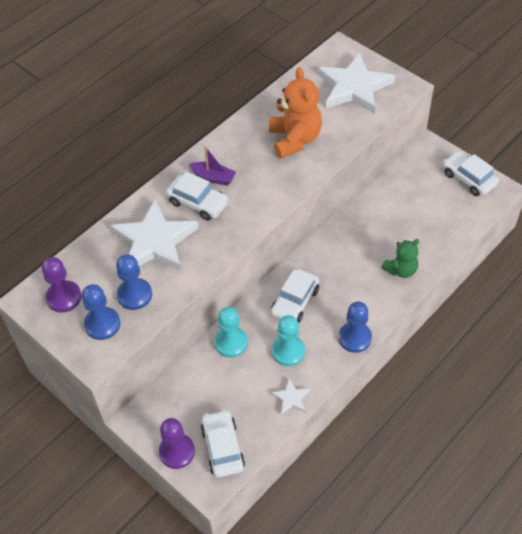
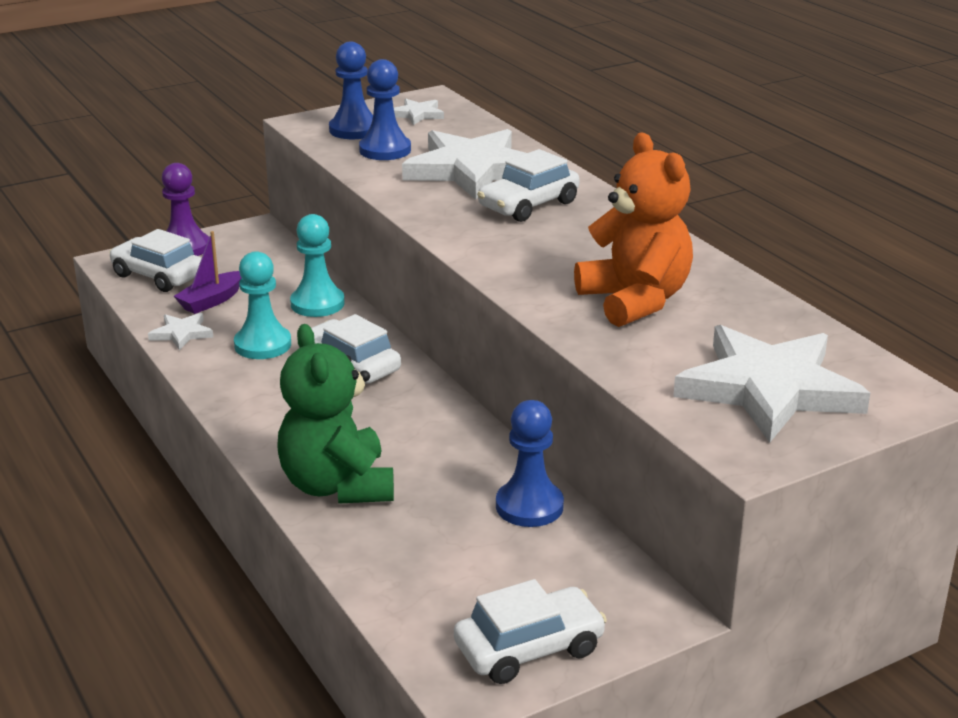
camera: 105 degrees right, 25 degrees down
(64, 297) = (417, 114): purple pawn -> white star
(213, 177) = (577, 222): purple boat -> purple boat (211, 301)
(223, 448) = (158, 276): white car -> white car turned 150 degrees counterclockwise
(295, 139) = (635, 301): orange teddy bear -> orange teddy bear turned 120 degrees counterclockwise
(354, 338) = (235, 406): blue pawn -> blue pawn (529, 506)
(401, 270) = (337, 486): green teddy bear -> green teddy bear, size x1.65

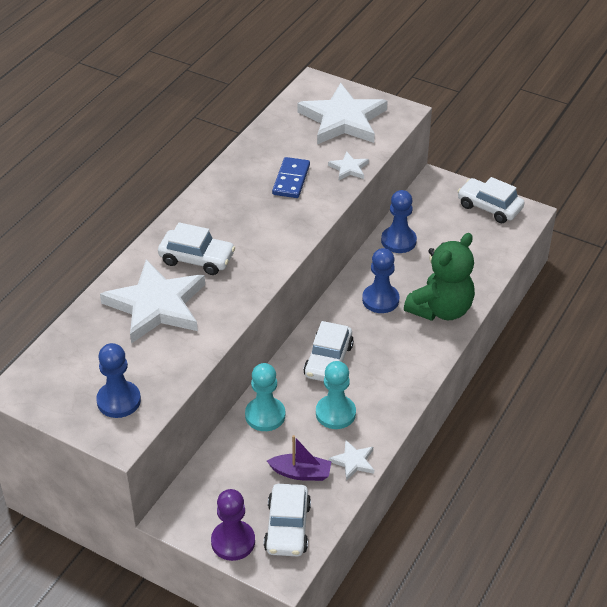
camera: 120 degrees left, 15 degrees up
(385, 150) = (149, 364): blue pawn -> blue pawn (380, 300)
(417, 114) = (62, 380): white star -> white star (349, 168)
(635, 301) = (291, 180): orange teddy bear -> blue domino

